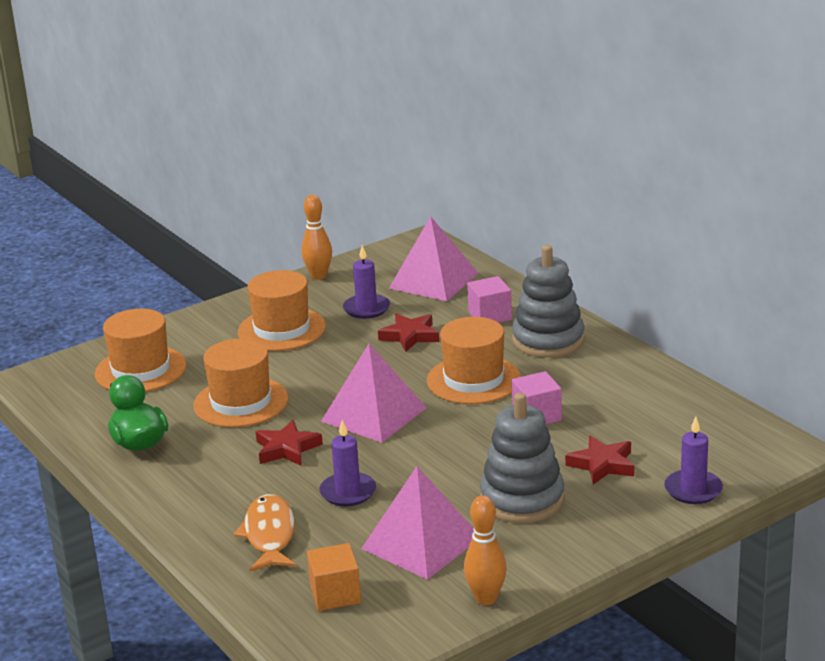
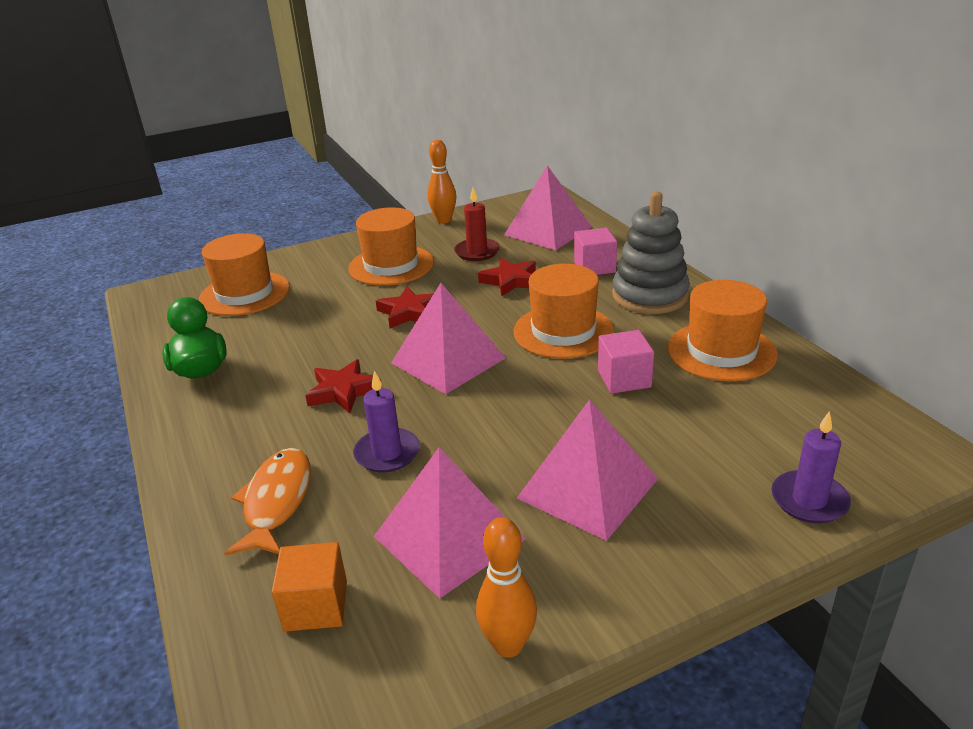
camera: 10 degrees right, 5 degrees up
(241, 402) = (320, 334): orange hat -> orange hat (721, 351)
(366, 309) = (477, 252): purple candle -> red candle
(522, 499) = (588, 488): grey stacking toy -> pink pyramid
(602, 464) = (693, 450): red star -> red star (409, 312)

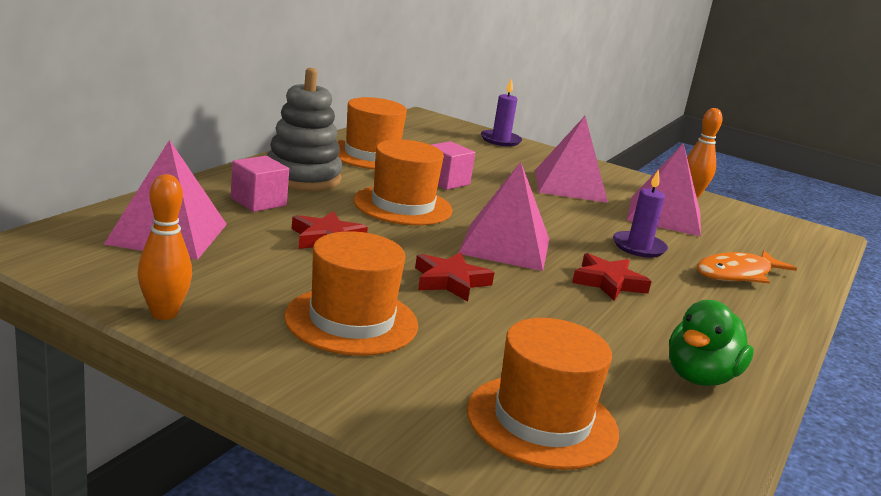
camera: 130 degrees left, 10 degrees down
(316, 606) = (761, 241): orange cube -> none
(477, 252) = (265, 269): red candle -> none

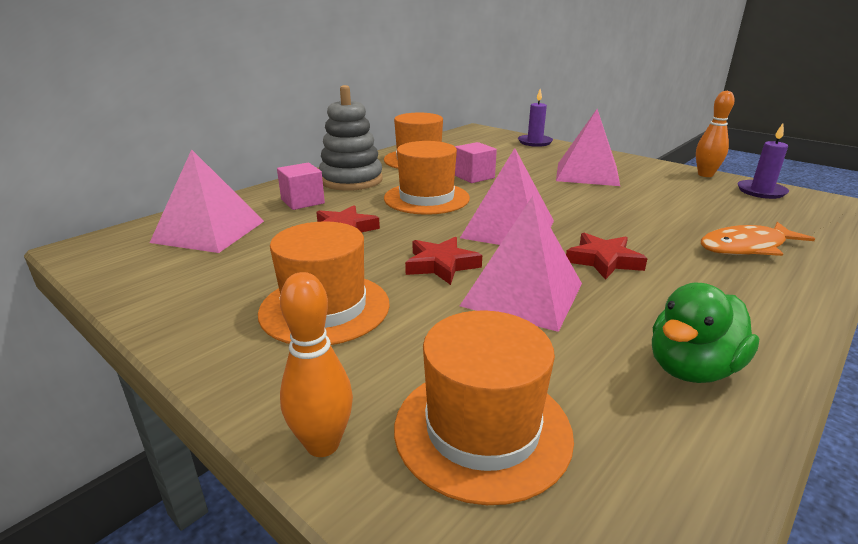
camera: 15 degrees right, 5 degrees up
(164, 313) = (153, 305): orange bowling pin -> orange bowling pin (322, 444)
(639, 247) = (643, 224): purple candle -> purple candle (761, 191)
(664, 216) = (674, 195): pink pyramid -> pink pyramid (522, 294)

